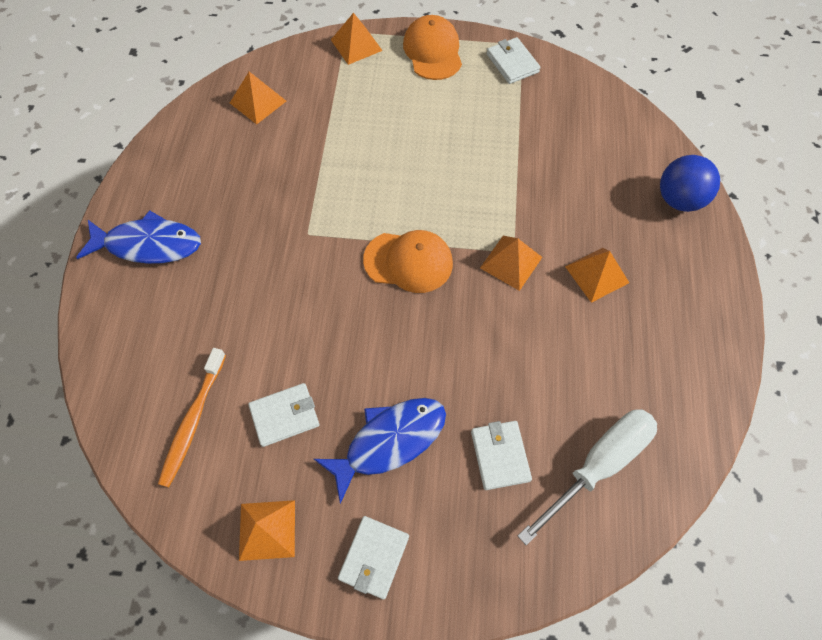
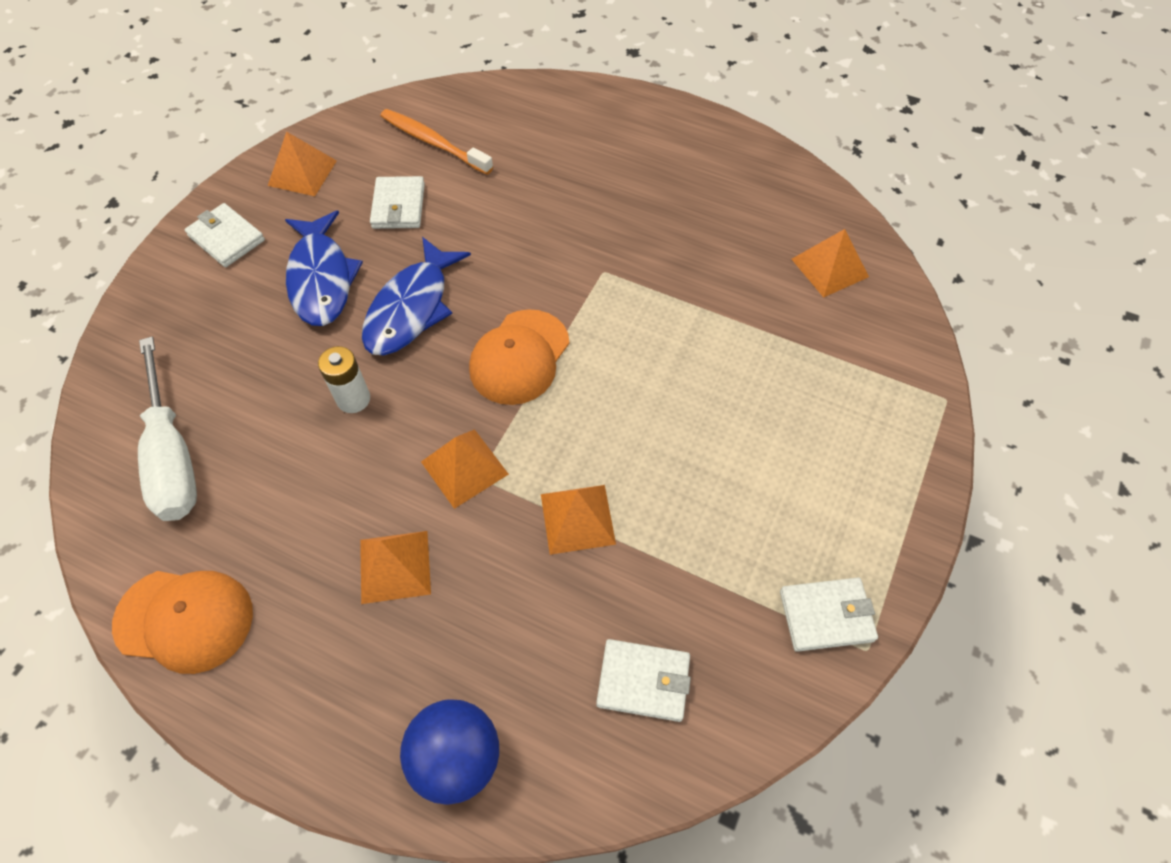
camera: 110 degrees right, 5 degrees down
(148, 244) = (648, 140): blue fish -> blue fish (411, 308)
(356, 45) = (915, 404): orange pyramid -> orange pyramid (577, 519)
(433, 51) = (880, 503): orange cap -> orange cap (184, 619)
(491, 358) = (353, 399): none -> white battery
(500, 456) = (245, 367): white wallet -> white wallet (643, 681)

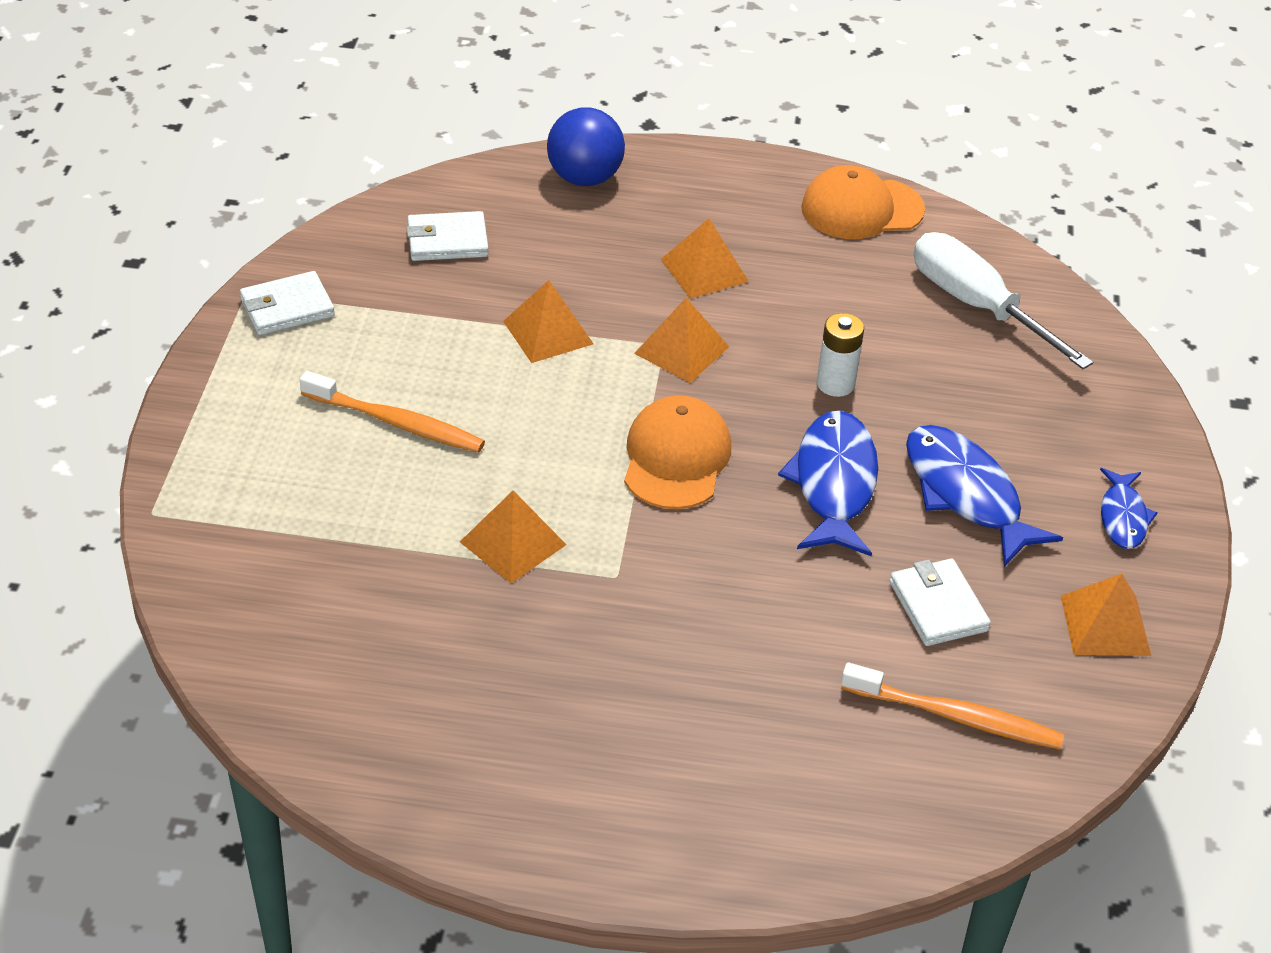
camera: 160 degrees right, 15 degrees down
(226, 238) = (1123, 517): white wallet -> blue fish
(738, 444) = (396, 422): none -> orange toothbrush
(829, 268) = (306, 646): orange pyramid -> orange pyramid (513, 543)

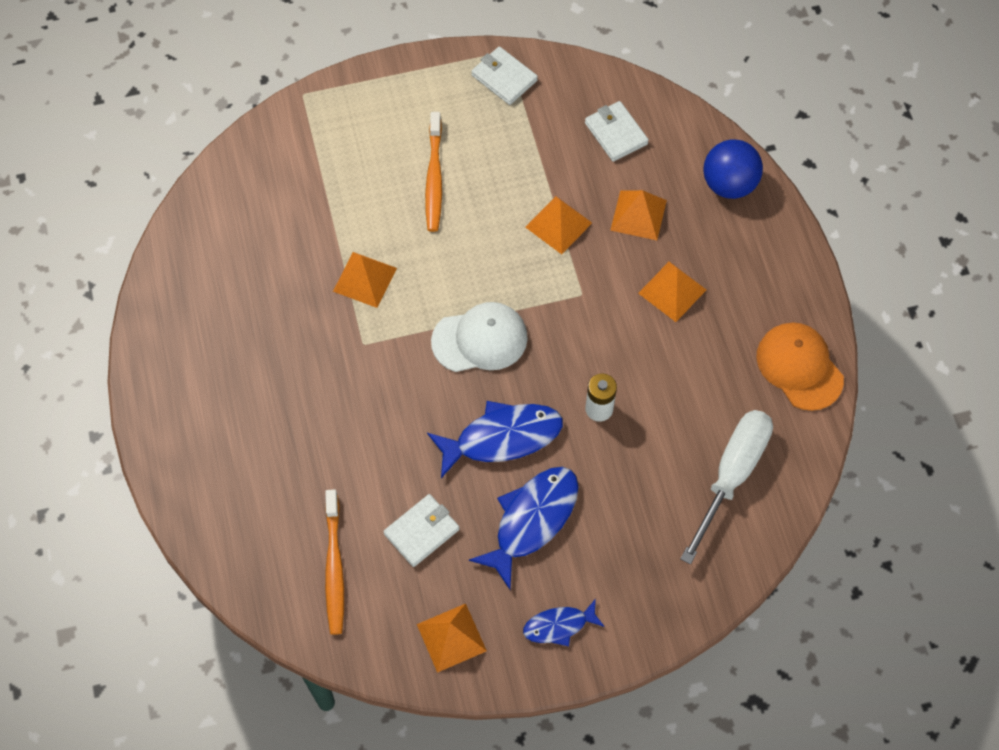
camera: 70 degrees right, 20 degrees up
(676, 458) = (480, 339): orange cap -> white cap
(682, 350) = (583, 306): orange pyramid -> orange pyramid (638, 215)

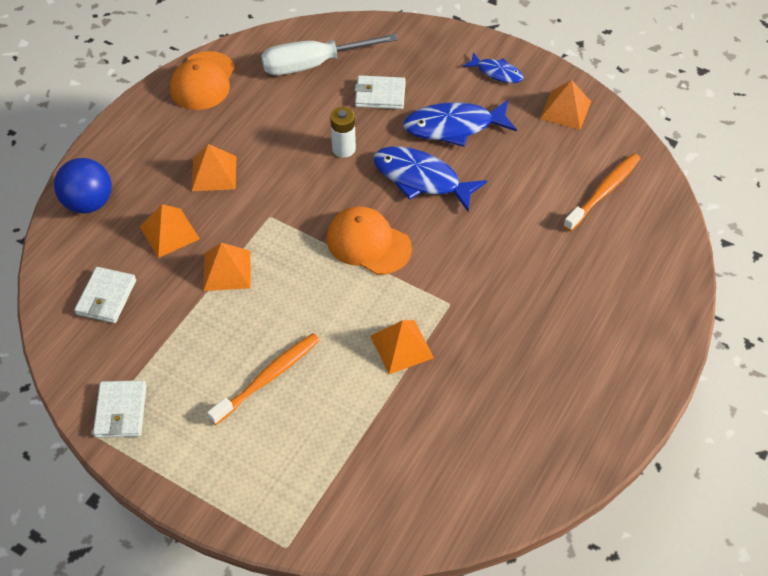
camera: 135 degrees left, 10 degrees down
(421, 531) = (528, 170): white wallet -> white wallet (380, 95)
(480, 339) = (368, 243): white cap -> orange cap

